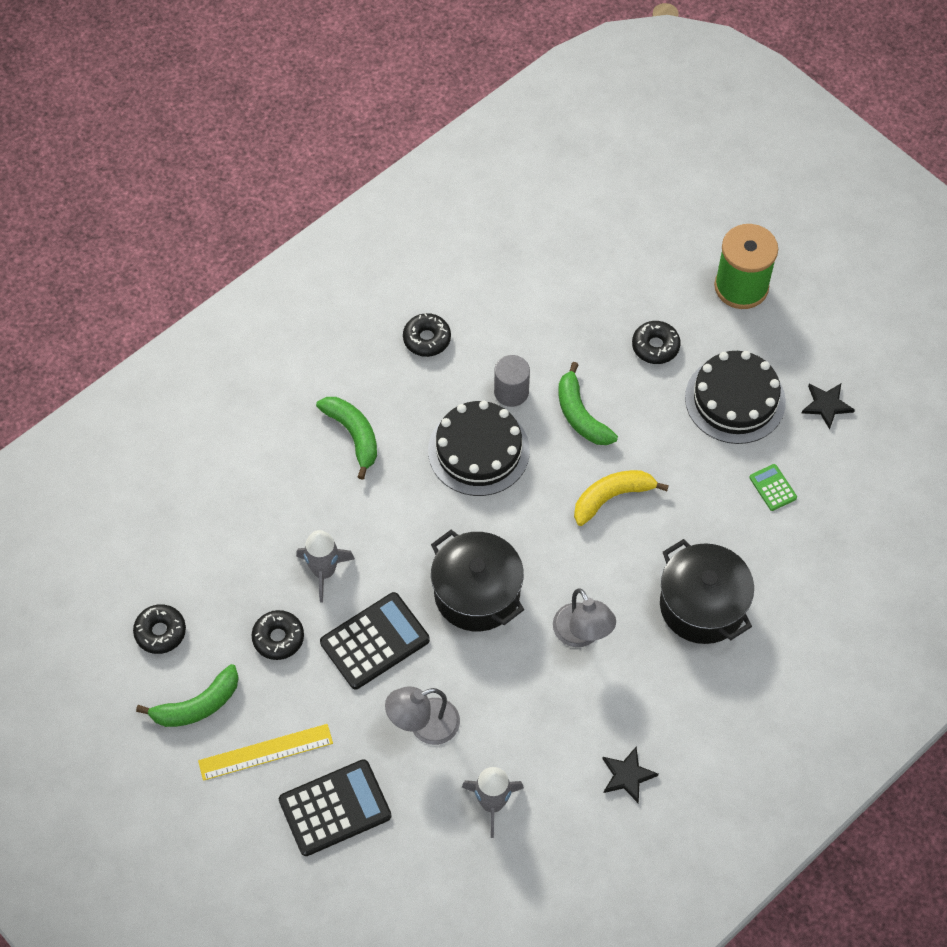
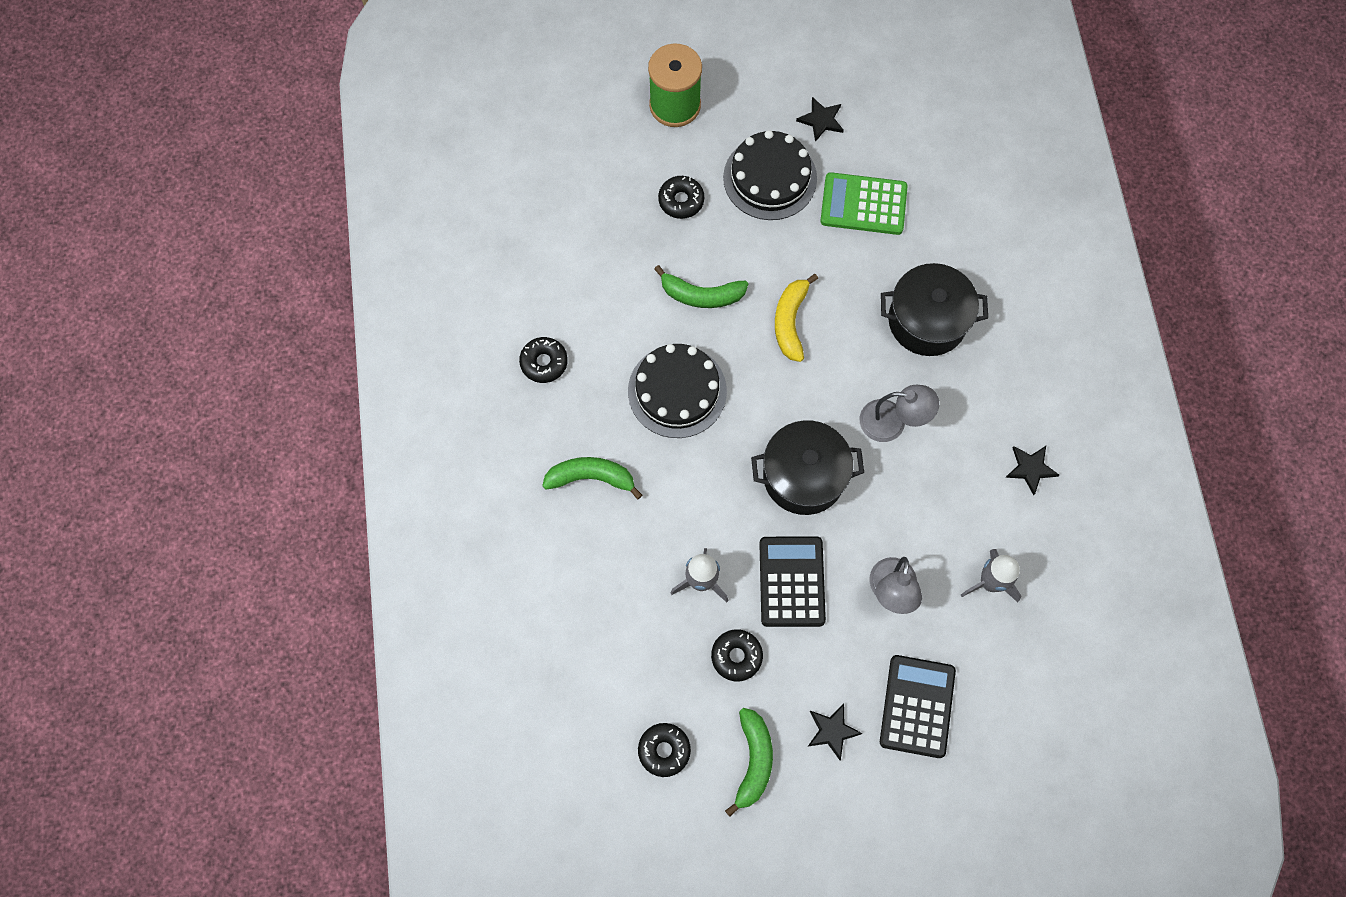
camera: 55 degrees left, 10 degrees up
(265, 752) = (832, 731): yellow ruler -> black star
(511, 392) = (642, 331): grey cylinder -> none
(772, 488) = (863, 204): green calculator -> green calculator, size x2.03

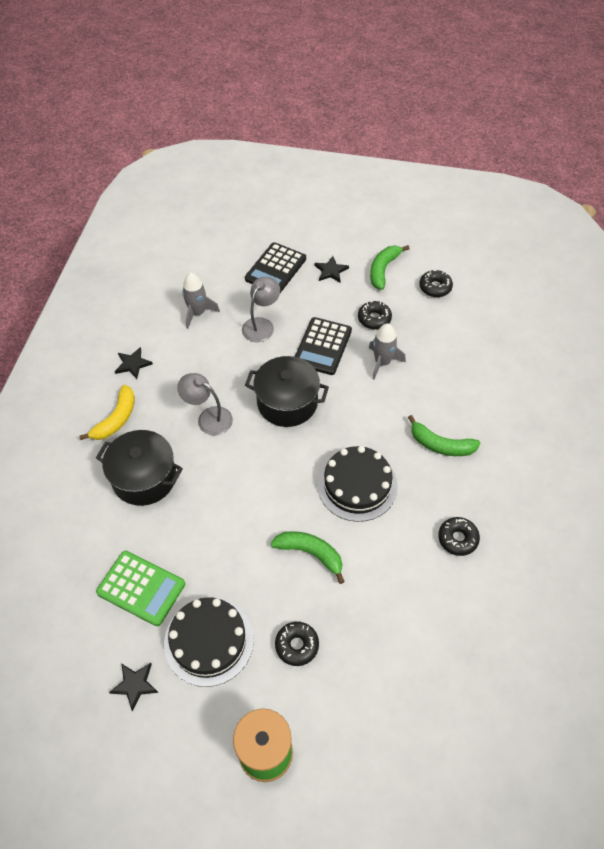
camera: 160 degrees left, 15 degrees down
(790, 321) = (248, 510): yellow banana -> yellow banana (116, 419)

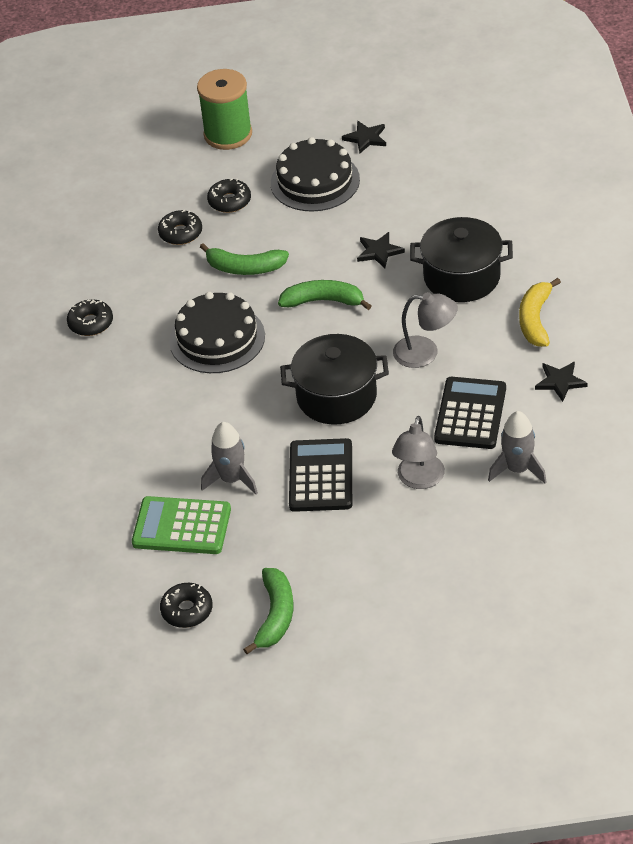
camera: 165 degrees right, 10 degrees down
(141, 588) = (403, 196): green calculator -> green calculator (181, 527)
(275, 269) = (441, 567): black calculator -> black calculator (470, 414)
(331, 271) = (356, 589): black star -> black star (379, 252)
(374, 319) = (263, 535): black donut -> black donut (180, 233)
(441, 445) = (130, 406): green banana -> green banana (323, 301)

